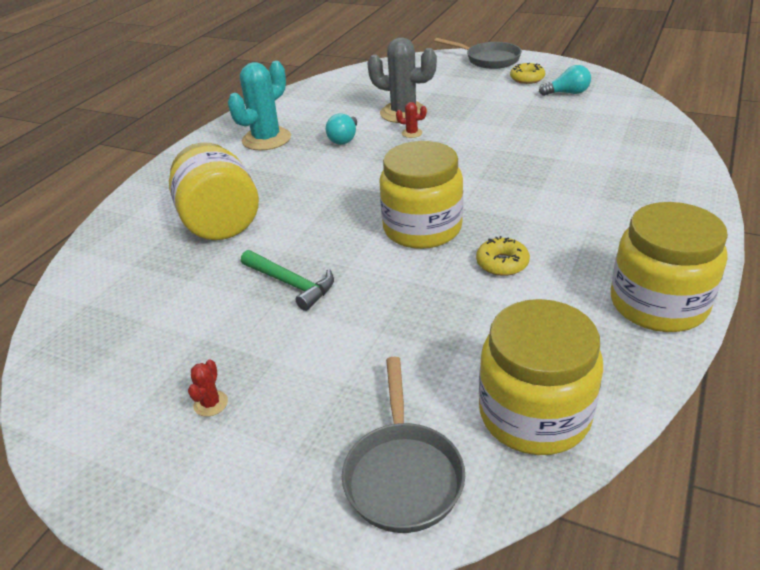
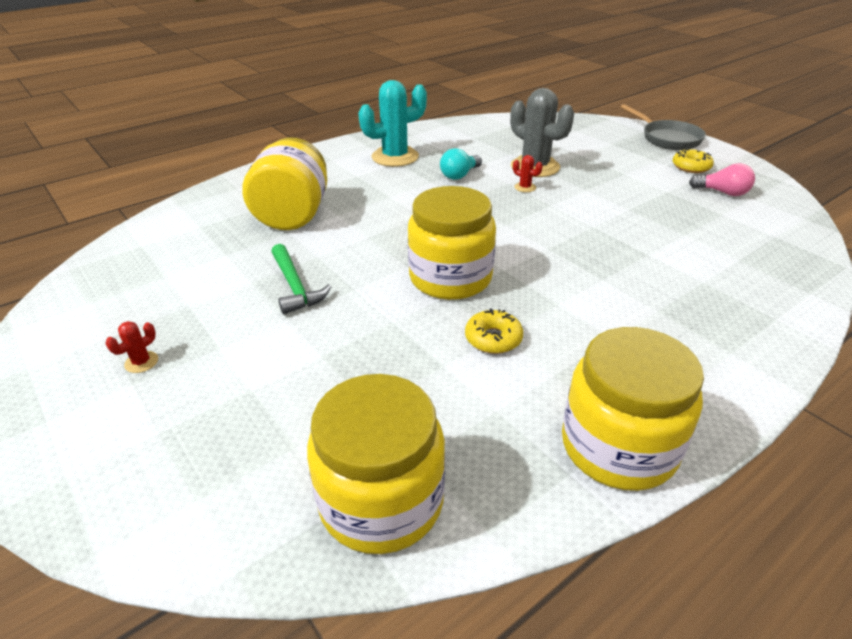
camera: 25 degrees right, 0 degrees up
(403, 474) = (216, 498): grey pan -> none
(567, 93) = (722, 192): turquoise light bulb -> pink light bulb

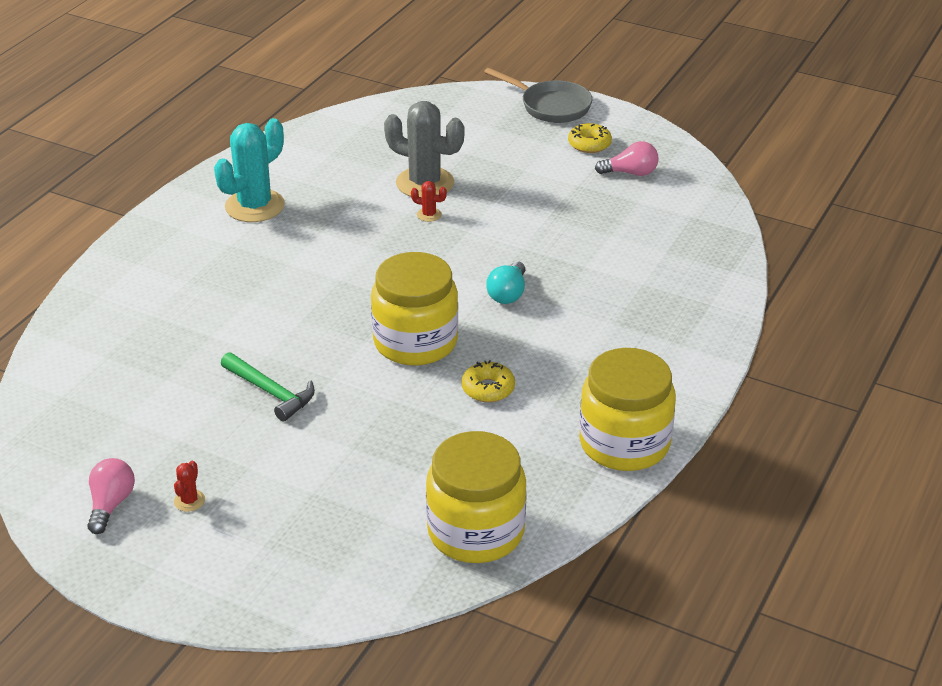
camera: 25 degrees left, 0 degrees up
(79, 344) = (111, 505): none -> pink light bulb
(293, 215) = (198, 314): yellow jar -> none
(459, 175) = (348, 215): turquoise light bulb -> turquoise light bulb (508, 294)

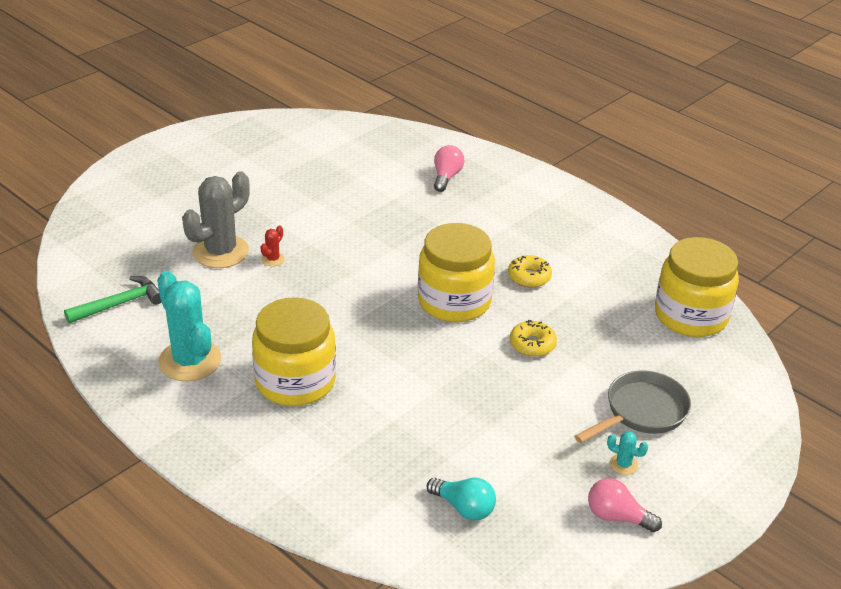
camera: 75 degrees left, 0 degrees up
(189, 501) = (623, 464): red cactus -> turquoise cactus
(271, 392) = (492, 394): green hammer -> green hammer (120, 304)
(508, 294) = (411, 242): turquoise light bulb -> turquoise light bulb (464, 508)
(551, 106) = (145, 162): grey pan -> grey pan (641, 412)
(589, 144) = (221, 157): yellow donut -> yellow donut (532, 344)
(624, 443) = (612, 230): yellow jar -> yellow jar (295, 381)
(630, 173) = (277, 149): pink light bulb -> pink light bulb (446, 177)

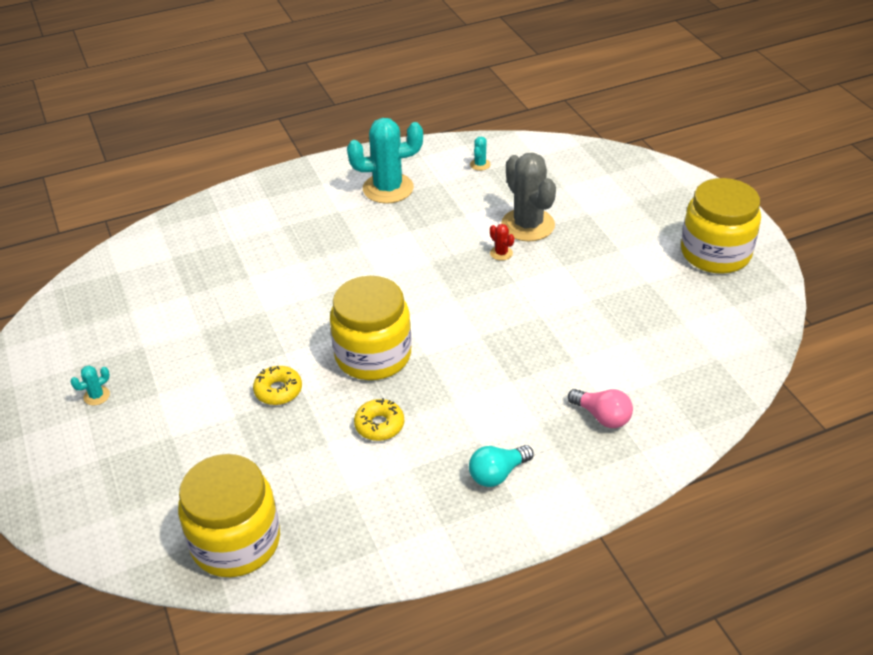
camera: 115 degrees right, 5 degrees up
(120, 304) = (480, 164): green hammer -> turquoise cactus
(295, 381) = (329, 235): yellow jar -> yellow jar (715, 253)
(464, 508) = (134, 289): turquoise light bulb -> turquoise light bulb (497, 474)
(617, 517) = (53, 370): pink light bulb -> none
(641, 412) = (140, 434): grey pan -> none

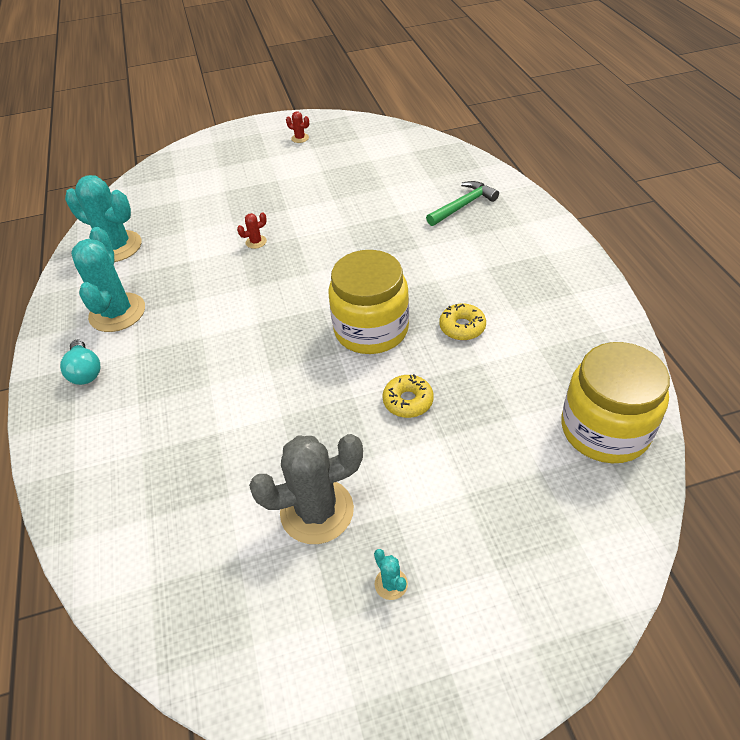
camera: 80 degrees left, 5 degrees up
(480, 164) = (116, 247): turquoise cactus -> turquoise cactus, size x2.41
(497, 474) = (520, 260): turquoise light bulb -> turquoise light bulb (85, 371)
(528, 225) = (223, 224): grey cactus -> grey cactus (317, 511)
(602, 416) = (463, 205): pink light bulb -> green hammer
(715, 253) = (300, 138): yellow jar -> red cactus

